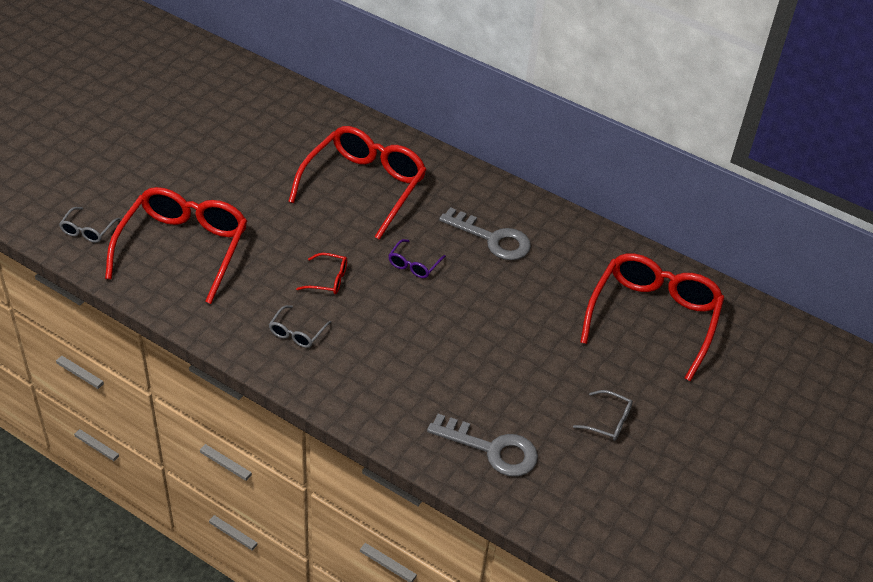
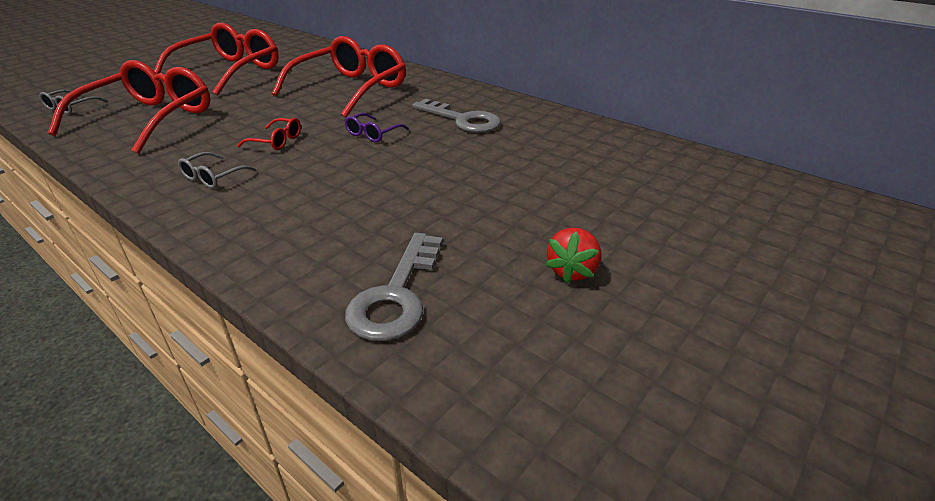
camera: 10 degrees right, 10 degrees down
(492, 449) = (396, 295): grey key -> grey key turned 75 degrees clockwise
(608, 421) = (572, 271): grey glasses -> red strawberry
(653, 318) = (635, 178): red glasses -> red glasses (229, 71)

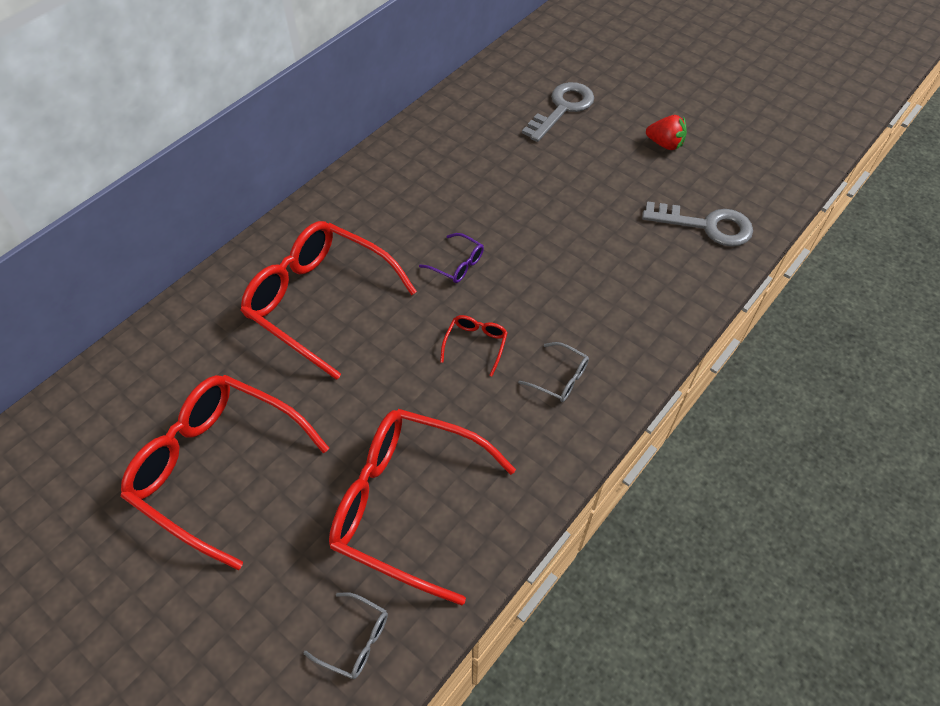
camera: 90 degrees left, 20 degrees up
(462, 120) = (423, 196): grey key -> grey key (562, 108)

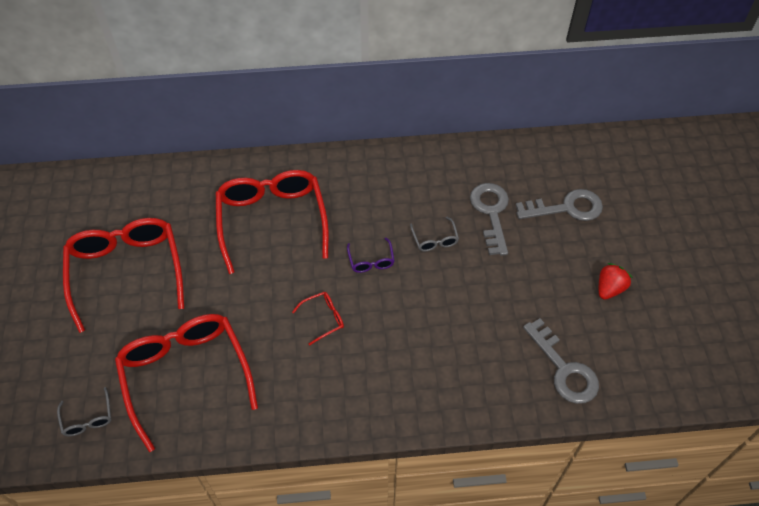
camera: 45 degrees right, 0 degrees up
(509, 153) = (491, 213): none -> grey key
(560, 378) = (345, 381): grey glasses -> grey glasses (435, 239)
(665, 144) = (609, 289): red strawberry -> red strawberry turned 120 degrees counterclockwise

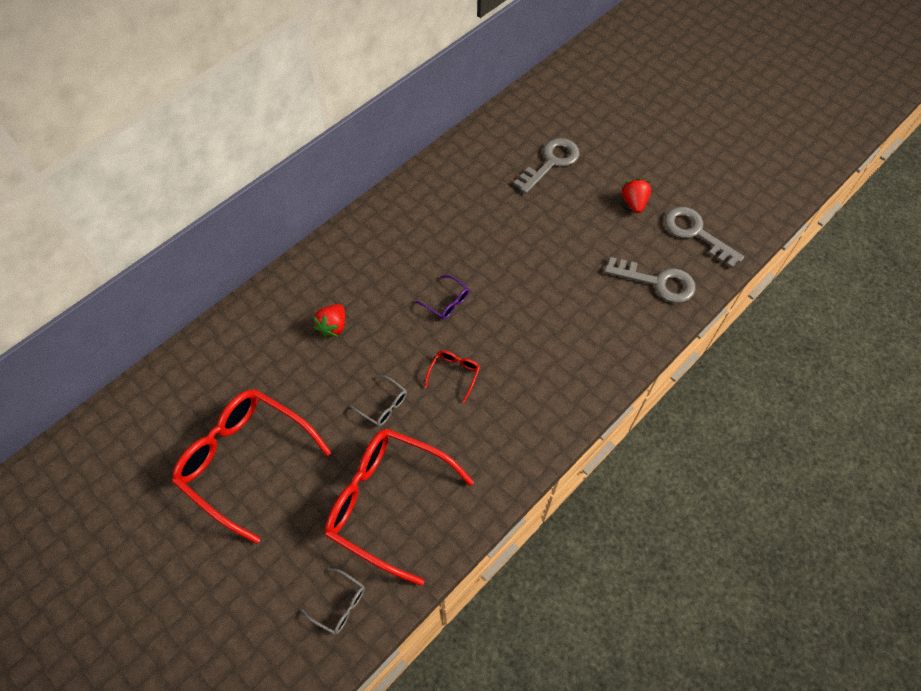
camera: 40 degrees left, 5 degrees up
(272, 220) = (333, 326): red glasses -> red strawberry
(435, 239) = (479, 251): grey glasses -> grey glasses (383, 405)
(491, 213) = (501, 202): grey key -> grey key (695, 233)

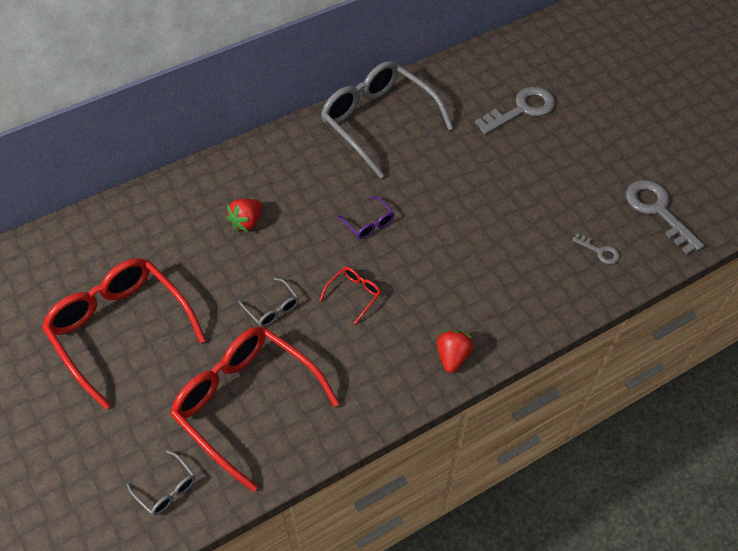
camera: 15 degrees right, 5 degrees down
(425, 201) = (378, 122): none -> grey glasses
(634, 203) = (598, 167): red strawberry -> red strawberry (452, 356)
(657, 282) = (599, 251): grey key -> grey key, size x0.49

